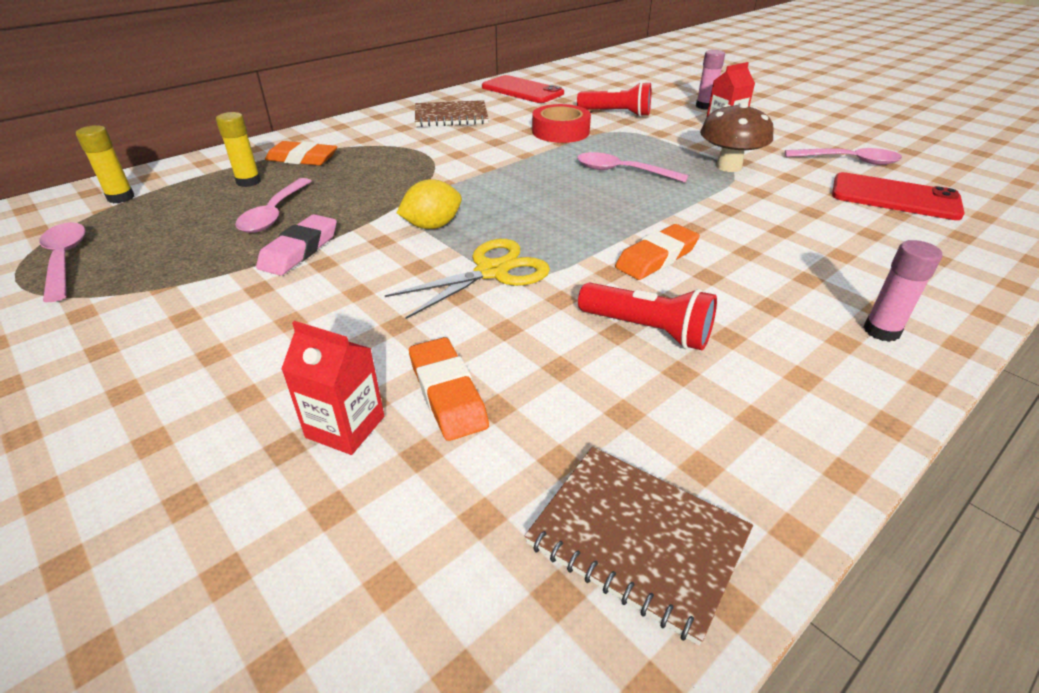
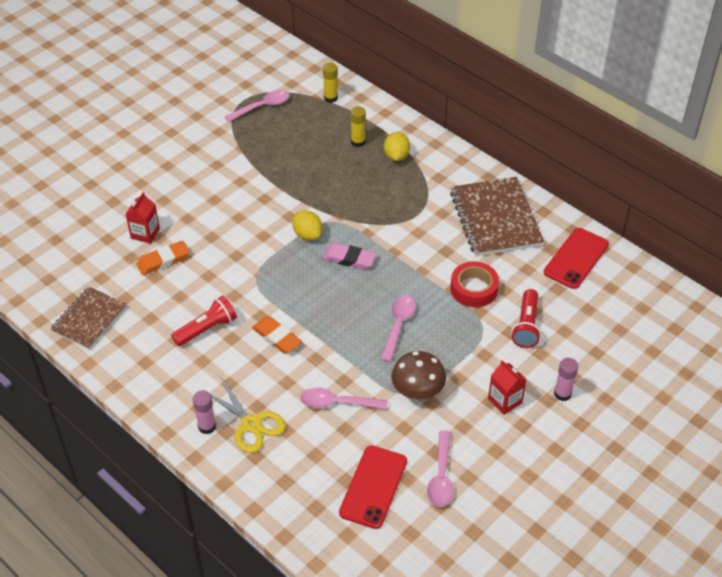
camera: 85 degrees right, 10 degrees up
(274, 214) = (316, 165): pink spoon -> pink spoon (337, 403)
(299, 250) = (276, 186): pink eraser -> pink eraser (349, 259)
(302, 159) = (396, 156): orange eraser -> yellow lemon
(451, 116) = (495, 219): brown notebook -> brown notebook, size x1.57
(492, 272) = (258, 266): yellow scissors -> yellow scissors (251, 424)
(647, 330) = (207, 329): red flashlight -> red flashlight turned 150 degrees counterclockwise

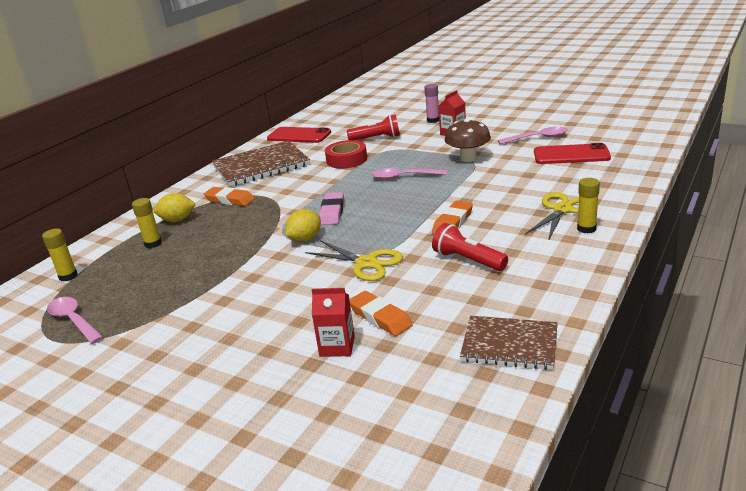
camera: 100 degrees left, 20 degrees down
(207, 426) = (586, 228): pink glue stick -> yellow glue stick
(242, 266) = (366, 263): none -> yellow scissors
(337, 403) = (505, 182): pink spoon -> none
(420, 191) = (230, 200): none -> orange eraser

